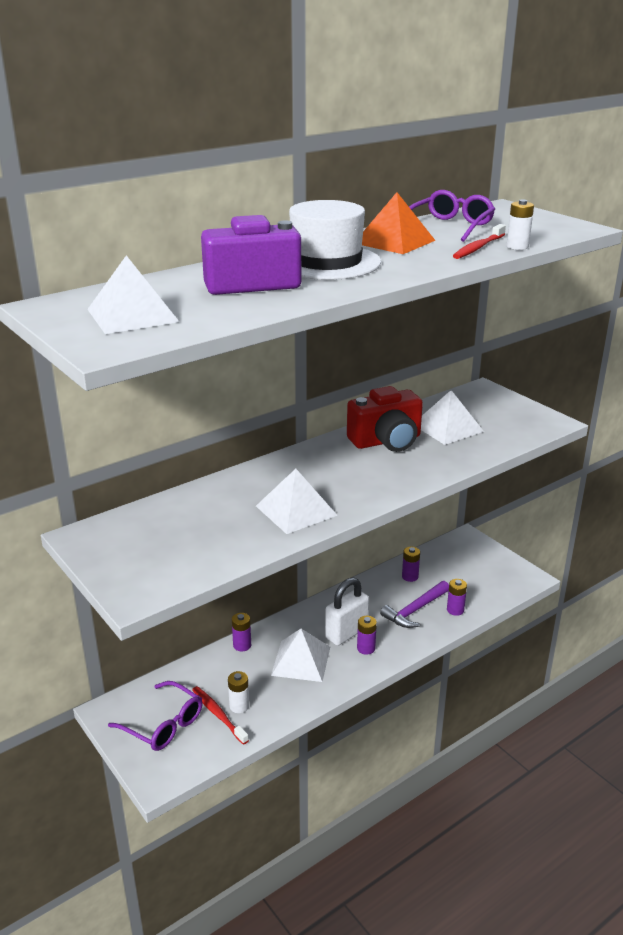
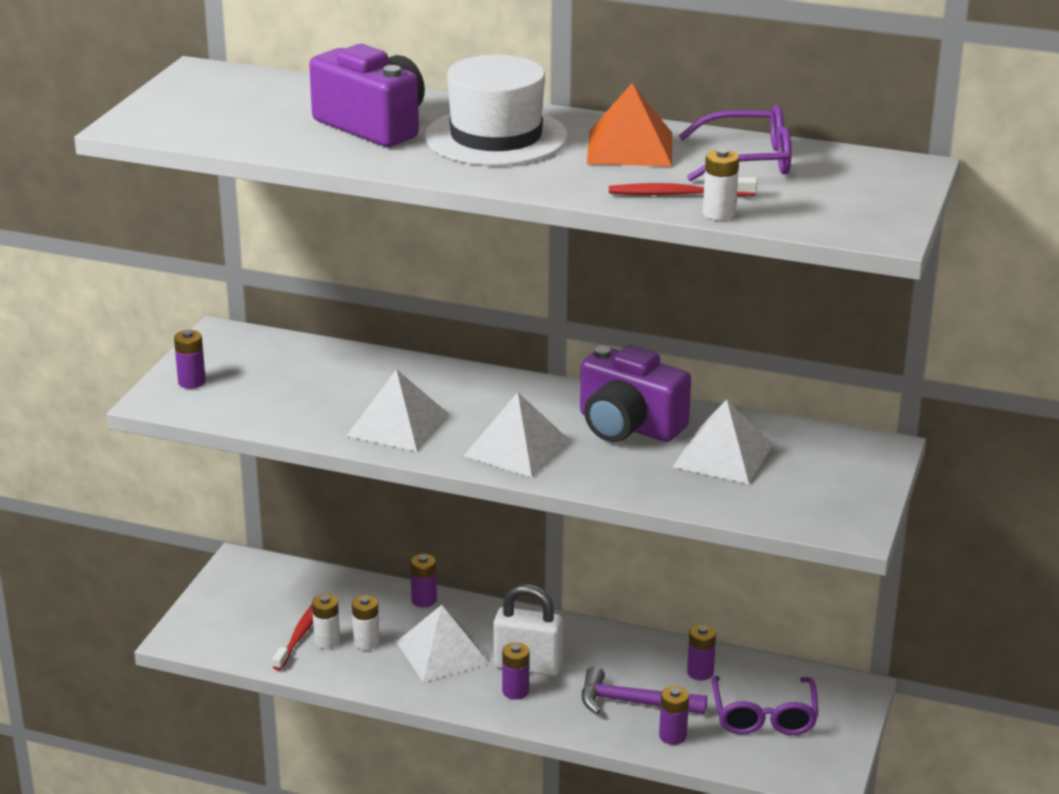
camera: 55 degrees right, 0 degrees up
(130, 571) = (191, 382): none -> purple battery
(132, 315) = (220, 109): white pyramid -> white pyramid (517, 448)
(163, 725) = (253, 606): purple glasses -> purple glasses (764, 716)
(258, 689) = (366, 642): none -> white battery
(386, 441) = (628, 426): red camera -> purple camera

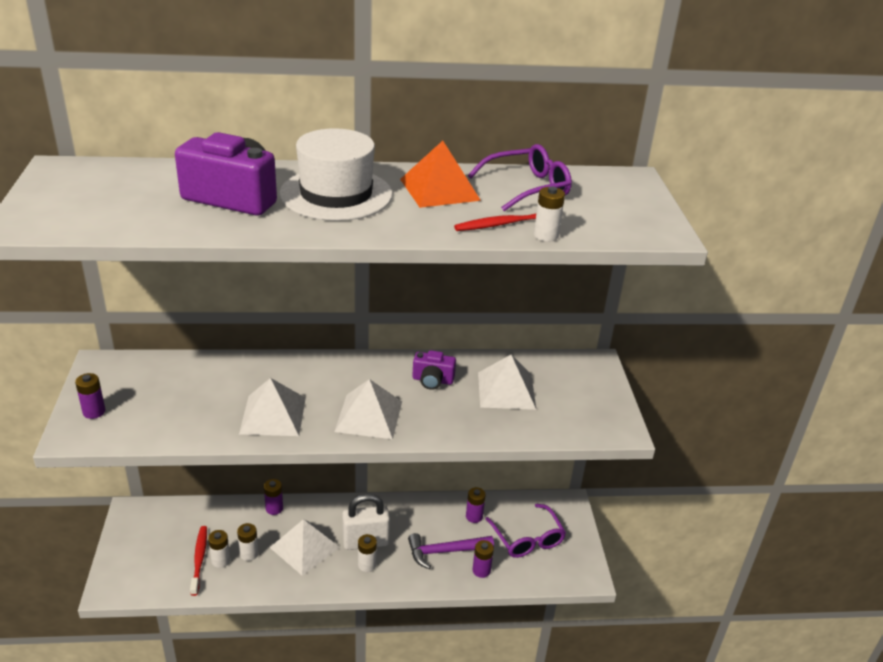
camera: 25 degrees left, 5 degrees up
(515, 691) = (367, 565): purple battery -> white battery
(628, 426) = (432, 380): purple camera -> purple camera, size x0.55

